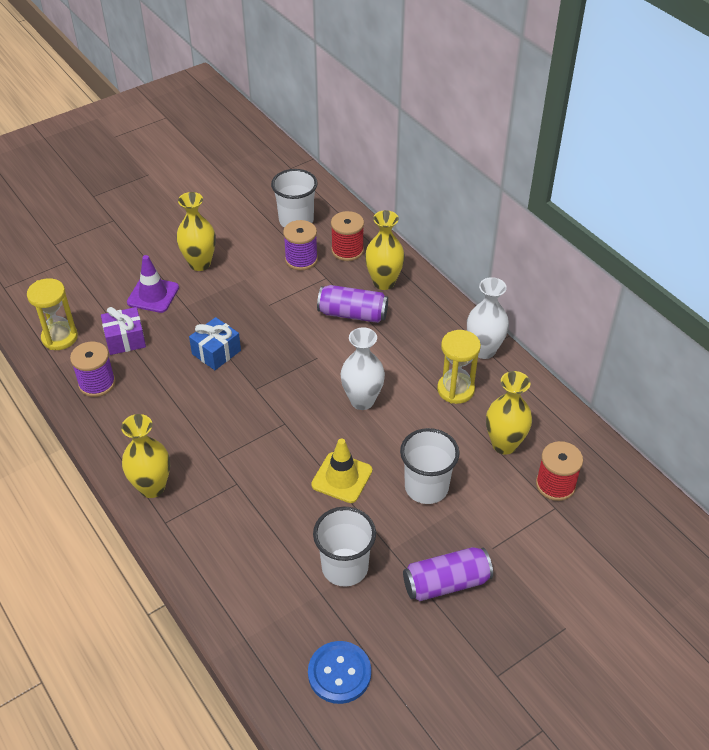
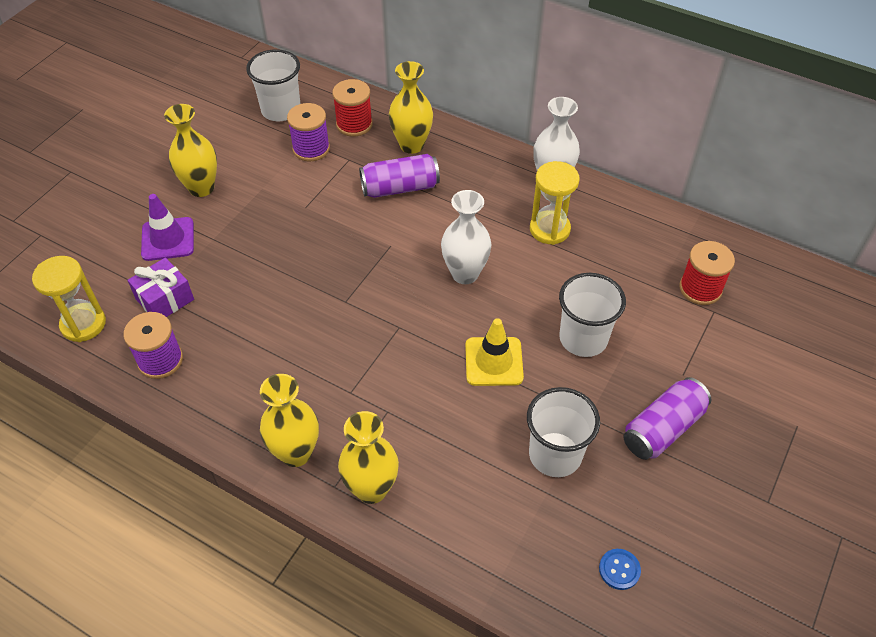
camera: 25 degrees left, 5 degrees up
(216, 352) = (278, 277): blue gift -> none
(339, 673) = (619, 569): blue button -> blue button, size x0.56
(504, 444) = (629, 267): yellow vase -> yellow vase (371, 489)

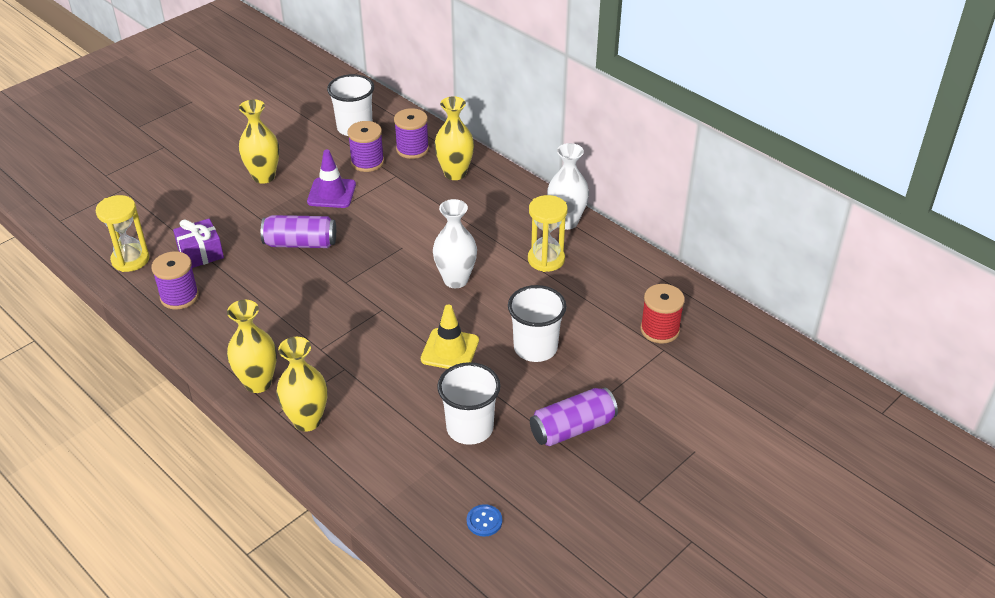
camera: 15 degrees right, 10 degrees down
(168, 239) = (221, 210): purple traffic cone -> purple traffic cone (331, 193)
(354, 124) = (412, 149): red spool -> purple spool
(400, 188) = (430, 205): purple can -> purple can (300, 243)

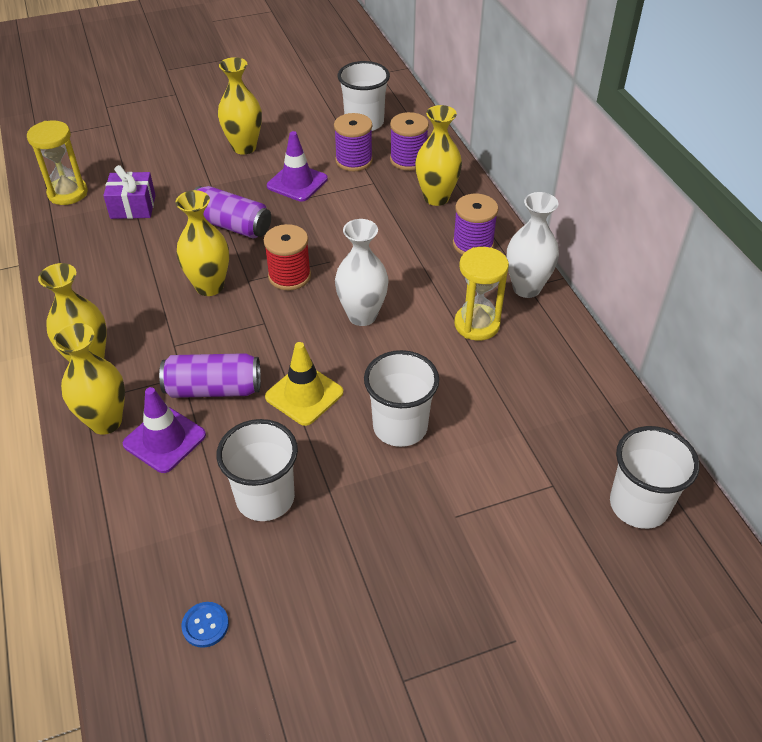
camera: 25 degrees right, 5 degrees up
(179, 296) = (83, 244): purple spool -> purple spool (473, 244)
(317, 296) = (209, 286): none -> yellow vase
(364, 417) = (164, 439): none -> purple traffic cone
(572, 428) = (381, 545): purple can -> purple can (213, 389)
(659, 330) = (562, 457): red spool -> red spool (289, 276)
(725, 342) = (638, 505): none -> white cup

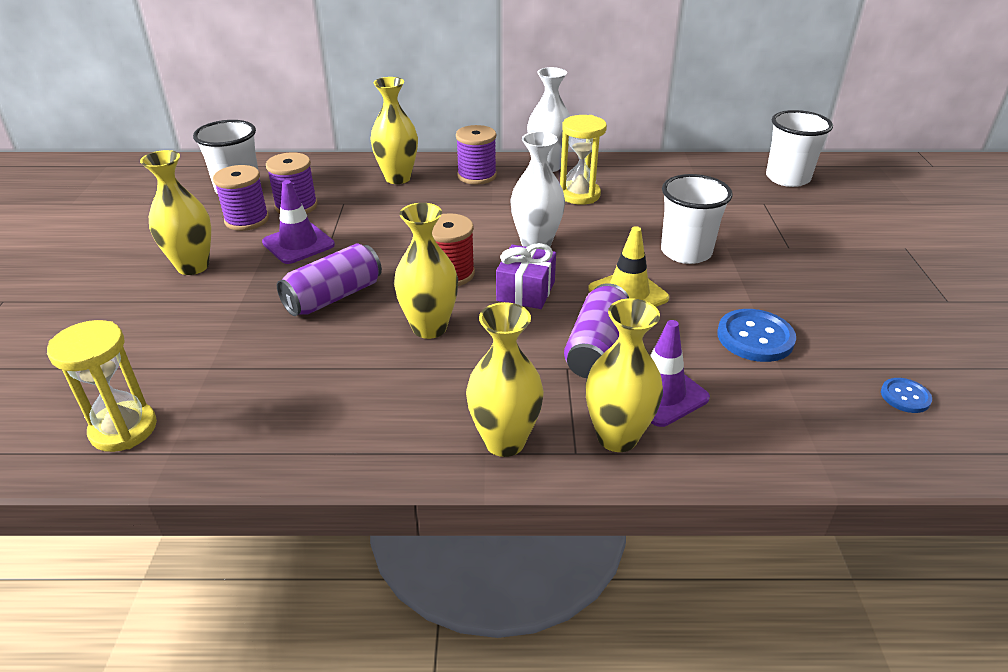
camera: 70 degrees left, 10 degrees down
(133, 207) = (222, 368): purple gift -> purple gift (525, 291)
(265, 498) = (755, 337): white cup -> blue button
(408, 160) = (326, 179): purple spool -> purple spool (247, 220)

